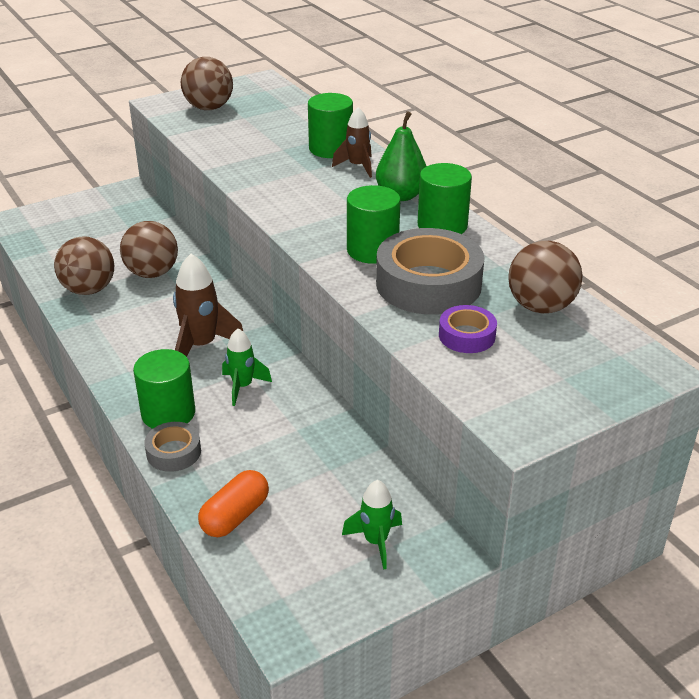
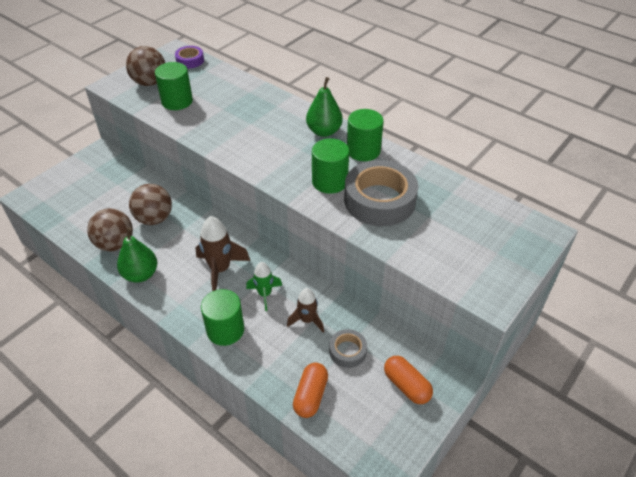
camera: 20 degrees left, 10 degrees up
(100, 328) = (141, 274): none -> green pear
(173, 452) = (245, 359): grey tape -> grey tape (347, 351)
(330, 149) = (256, 101): green cylinder -> green cylinder (177, 101)
(357, 166) = (282, 113): brown rocket -> brown rocket (307, 320)
(376, 542) = (406, 386): green rocket -> orange capsule
(467, 336) = (424, 236): purple tape -> purple tape (190, 60)
(540, 306) = (456, 201): brown ball -> none

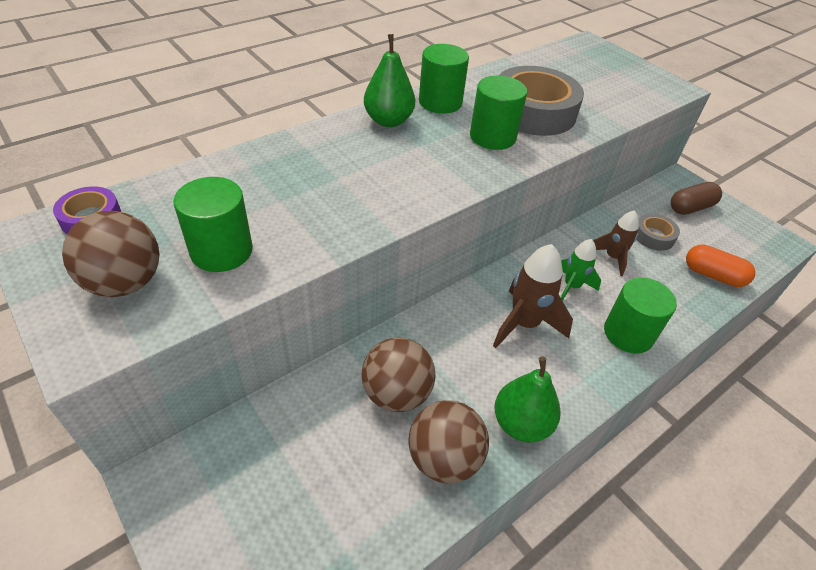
camera: 80 degrees left, 0 degrees up
(406, 386) = (691, 208): orange capsule -> brown capsule

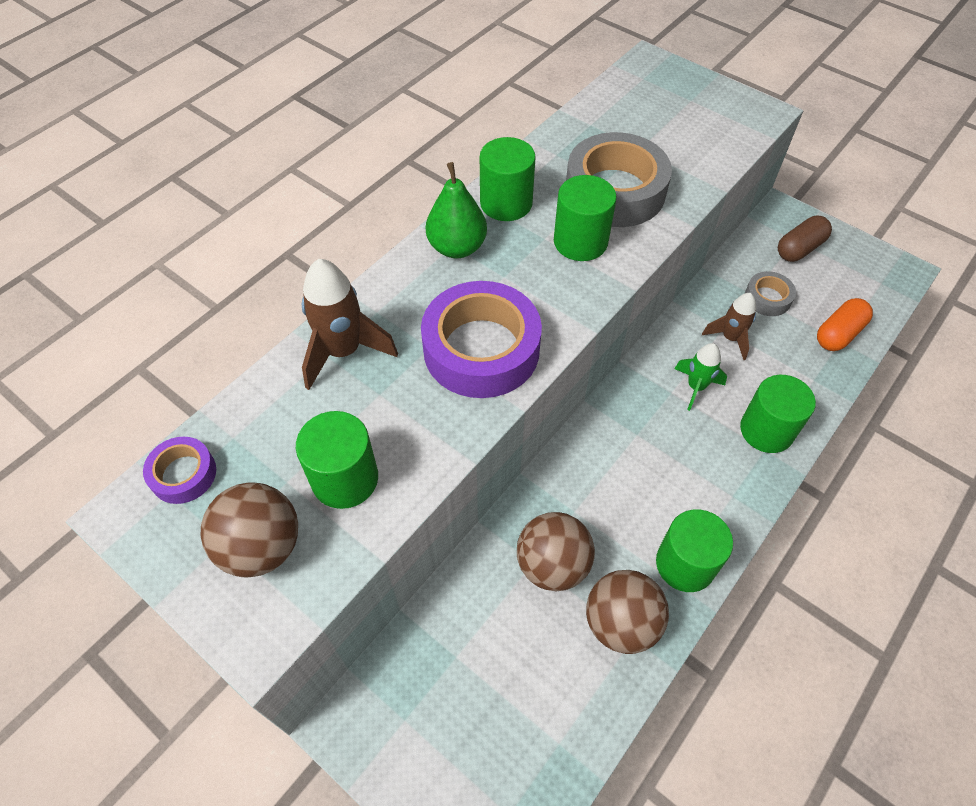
camera: 10 degrees left, 10 degrees up
(380, 188) = (481, 349): none -> purple tape
(521, 424) = (685, 564): green pear -> green cylinder
(524, 324) = (658, 447): brown rocket -> brown rocket (344, 351)
(713, 275) = (838, 334): orange capsule -> orange capsule turned 60 degrees counterclockwise

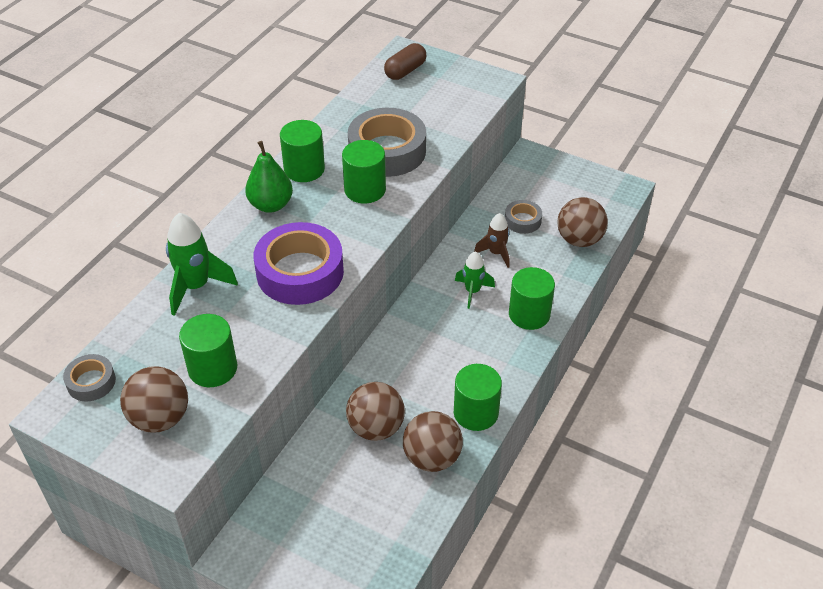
camera: 10 degrees left, 10 degrees down
(183, 474) = (91, 382): purple tape -> grey tape
(344, 351) = (196, 287): brown rocket -> green rocket
(799, 248) = (545, 181): brown capsule -> brown capsule (405, 71)
(838, 334) = (579, 239): orange capsule -> brown ball

